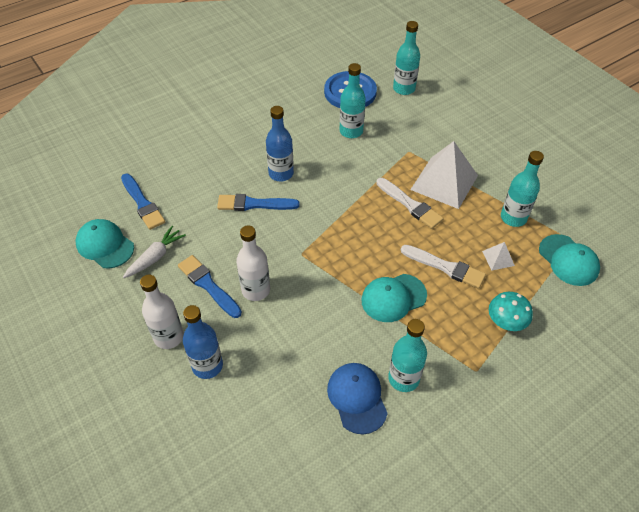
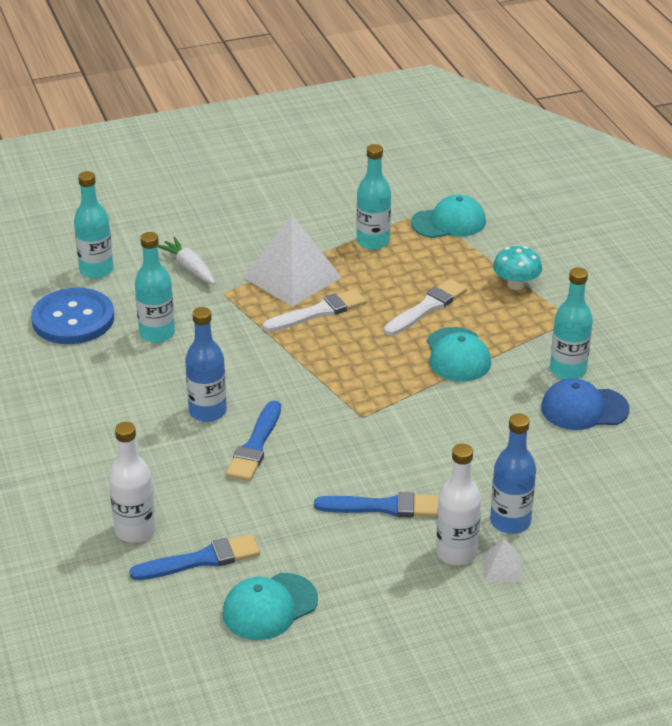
camera: 75 degrees left, 15 degrees down
(155, 257) = (314, 554): white carrot -> white carrot (189, 268)
(208, 285) = (384, 507): blue brush -> blue brush turned 150 degrees counterclockwise
(256, 290) = (407, 465): white bottle -> white bottle (135, 530)
(498, 258) = (428, 267): white pyramid -> white pyramid (502, 568)

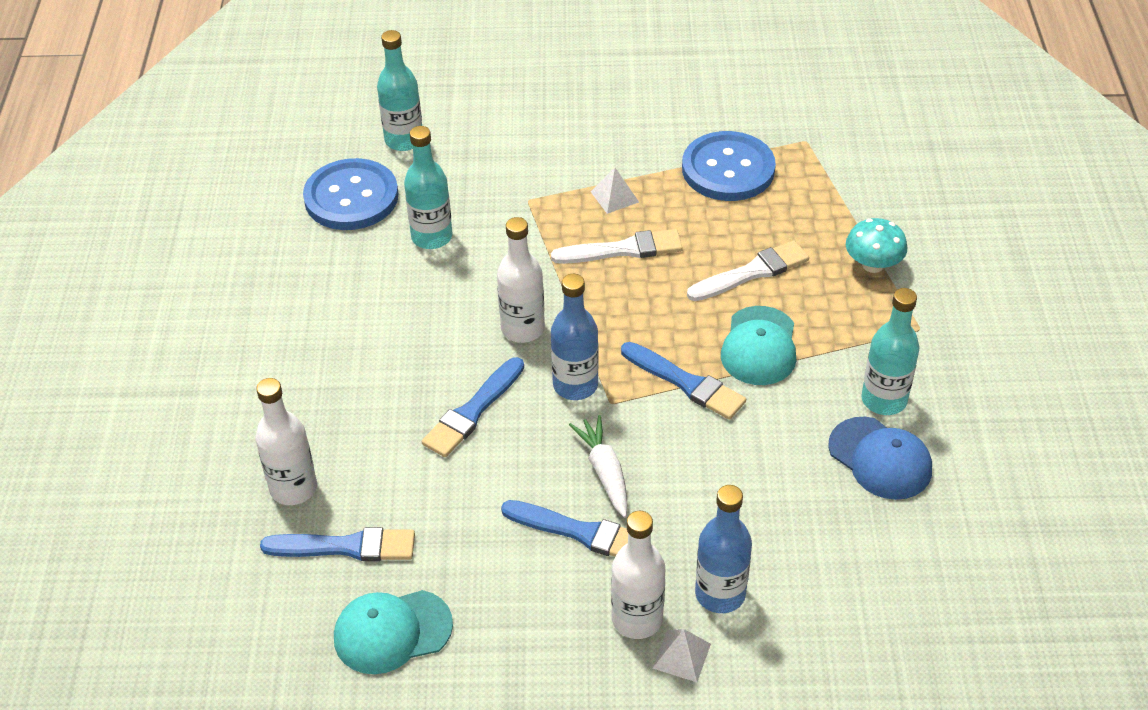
camera: 20 degrees right, 10 degrees up
(189, 268) = (505, 159): white carrot -> white carrot (604, 471)
(207, 412) = (441, 353): blue bottle -> blue bottle (575, 385)
(266, 381) = (522, 329): none -> white bottle
(292, 277) = (614, 196): white pyramid -> white pyramid, size x0.44
(373, 242) = (728, 169): turquoise bottle -> blue button
(414, 391) = (686, 383): none -> blue brush
(449, 222) = (829, 161): turquoise cap -> none
(584, 409) = (880, 458): blue cap -> blue cap turned 150 degrees counterclockwise

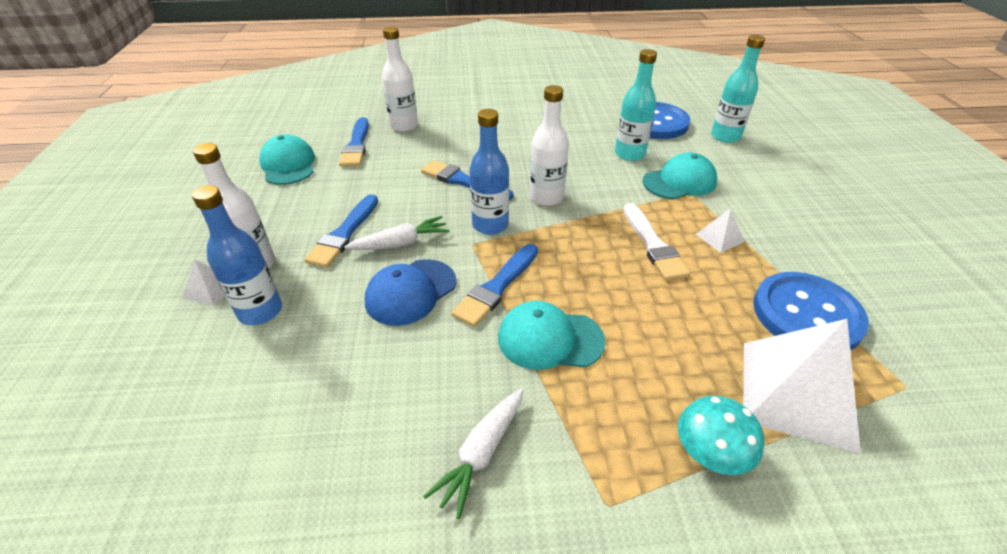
camera: 85 degrees right, 5 degrees down
(504, 204) = (679, 182): none -> turquoise cap
(752, 272) = (655, 334): white brush -> none
(815, 202) = (797, 393): none -> white pyramid
(880, 458) = (393, 444): blue cap -> blue cap (411, 292)
(884, 400) = (481, 453): turquoise bottle -> white carrot

